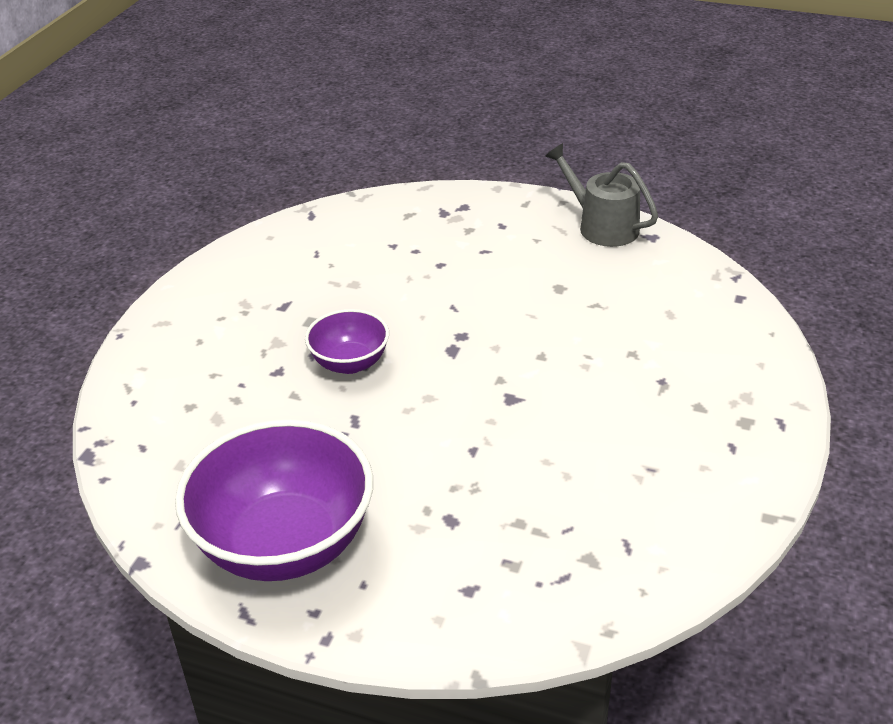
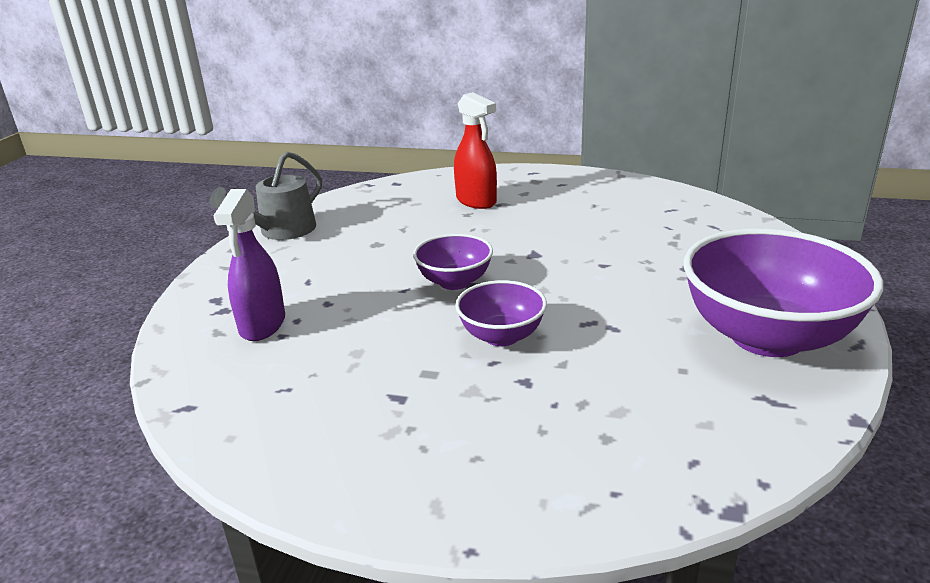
camera: 95 degrees left, 10 degrees down
(412, 234) = (262, 325): none -> purple spray bottle
(460, 338) = (454, 282): none -> purple bowl
(673, 362) = (476, 201): none -> red spray bottle

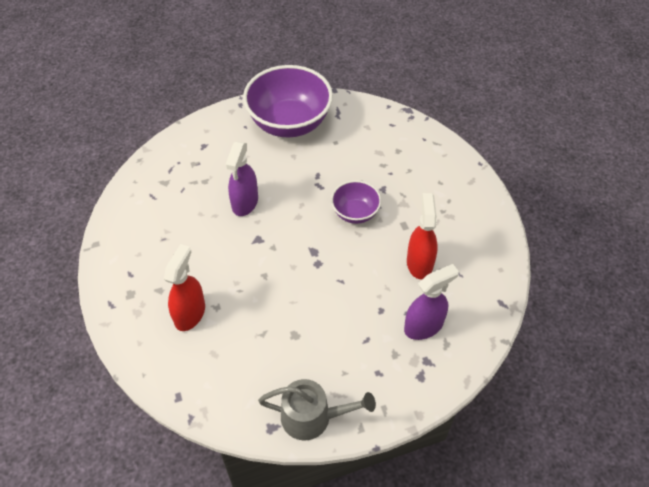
camera: 125 degrees left, 25 degrees up
(349, 359) = (419, 263): none -> red spray bottle
(454, 282) = (316, 261): purple bowl -> none
(607, 259) = (245, 202): none -> purple spray bottle

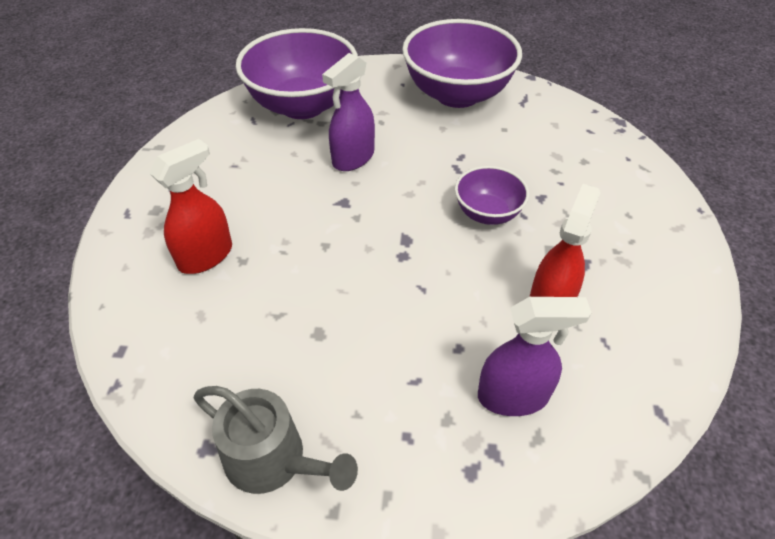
camera: 25 degrees right, 5 degrees down
(182, 170) = (303, 105): none -> purple bowl

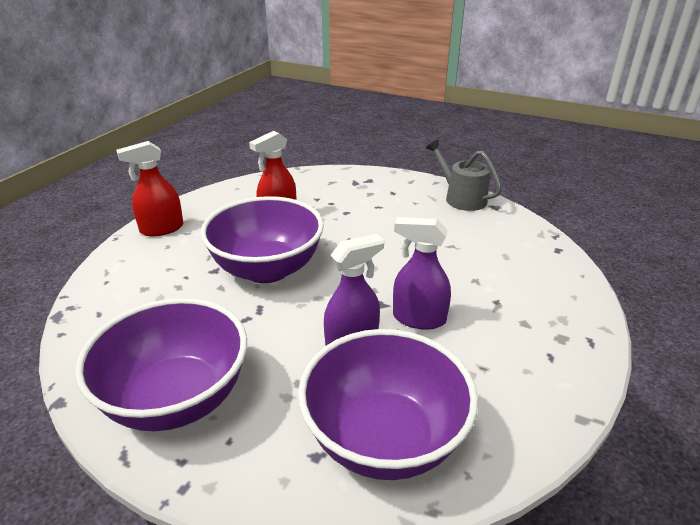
camera: 160 degrees left, 15 degrees down
(206, 256) = (506, 289): red spray bottle -> red spray bottle (161, 229)
(487, 213) = (267, 269): purple bowl -> purple bowl, size x1.92
(513, 396) = (331, 193): purple spray bottle -> purple spray bottle (418, 318)

